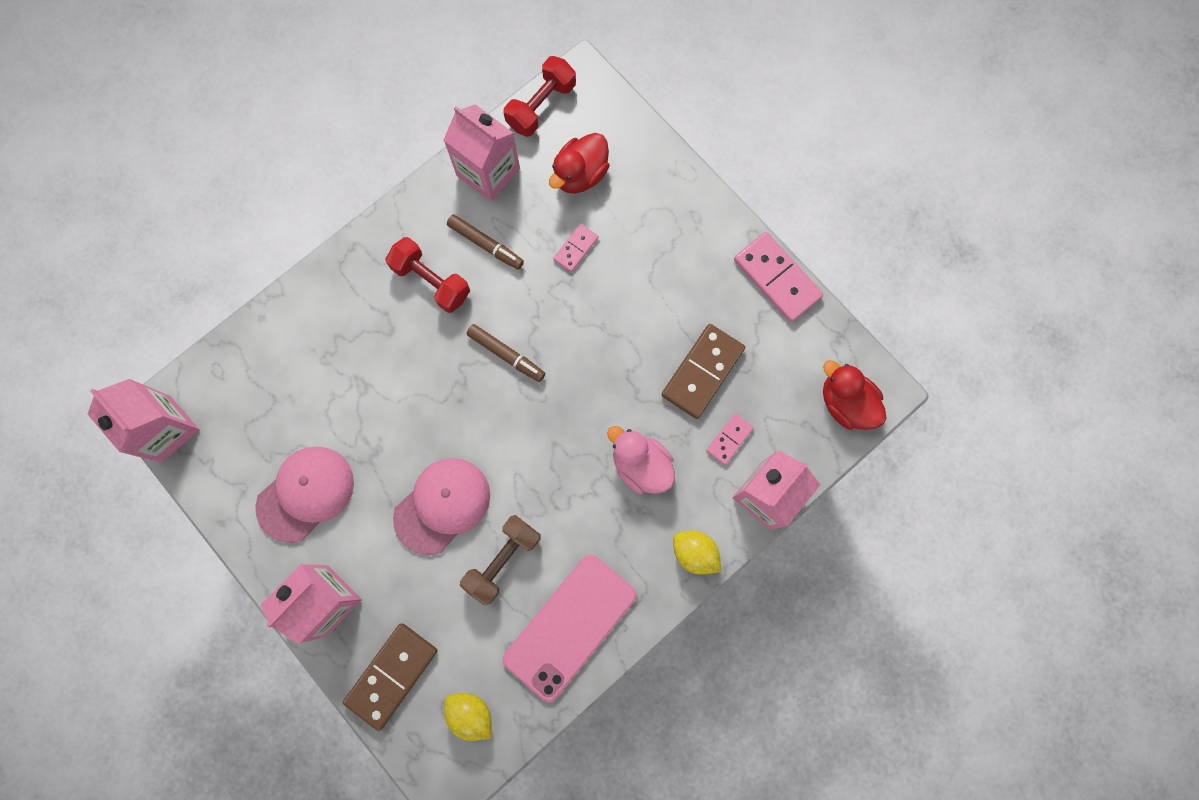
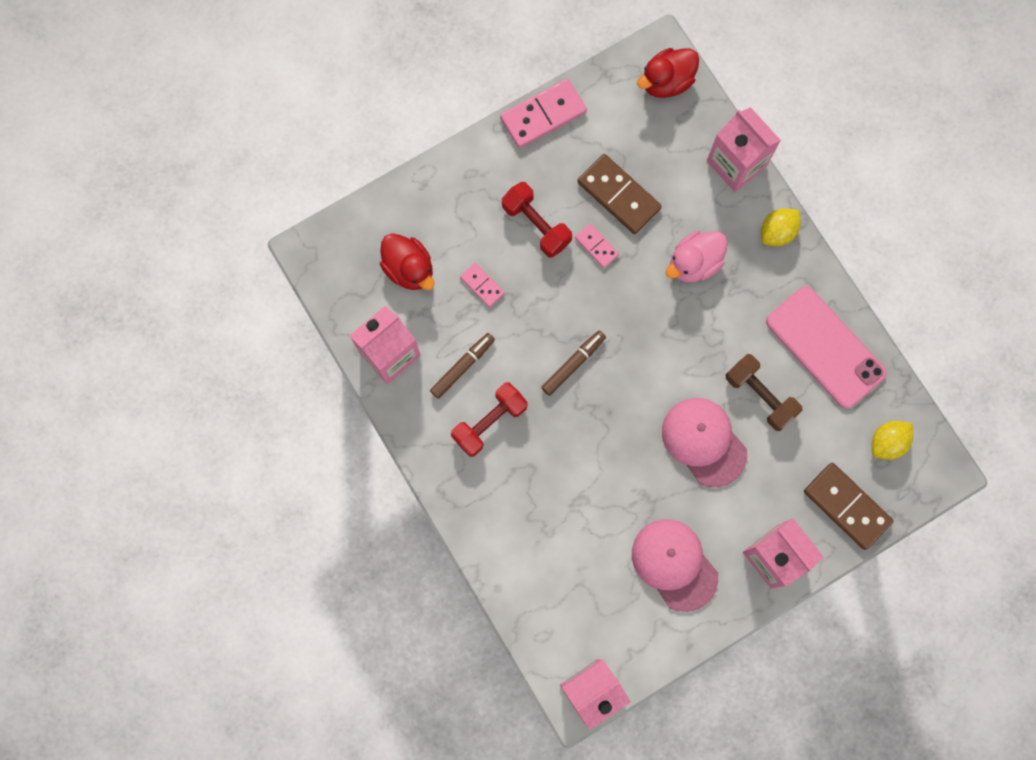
camera: 80 degrees left, 0 degrees up
(541, 106) = (331, 293): red dumbbell -> red dumbbell (536, 225)
(729, 439) = (682, 184): pink domino -> pink domino (596, 246)

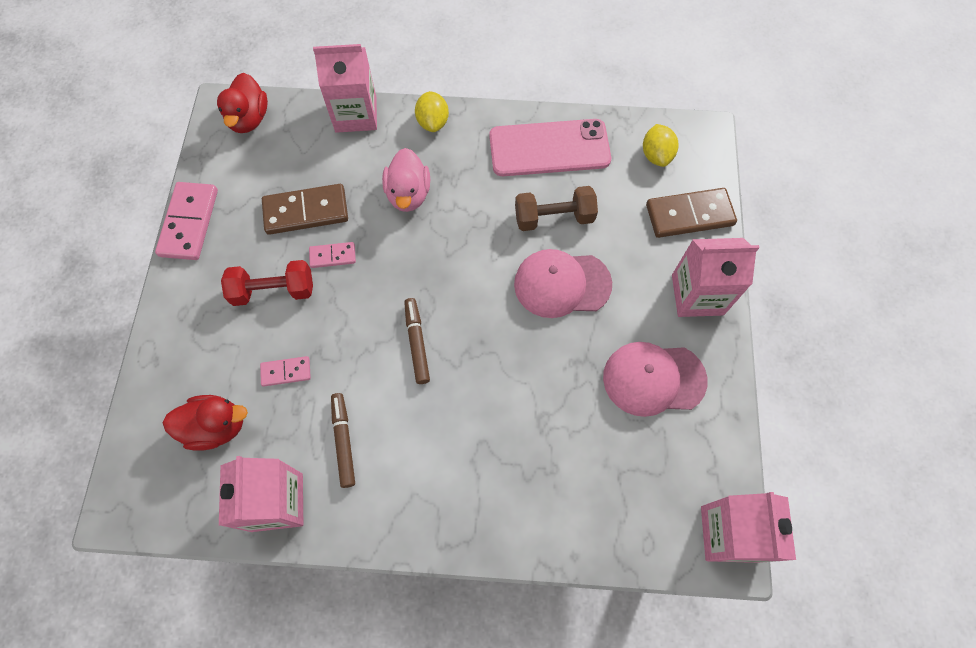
camera: 55 degrees left, 10 degrees down
(489, 422) = (413, 452): red dumbbell -> none

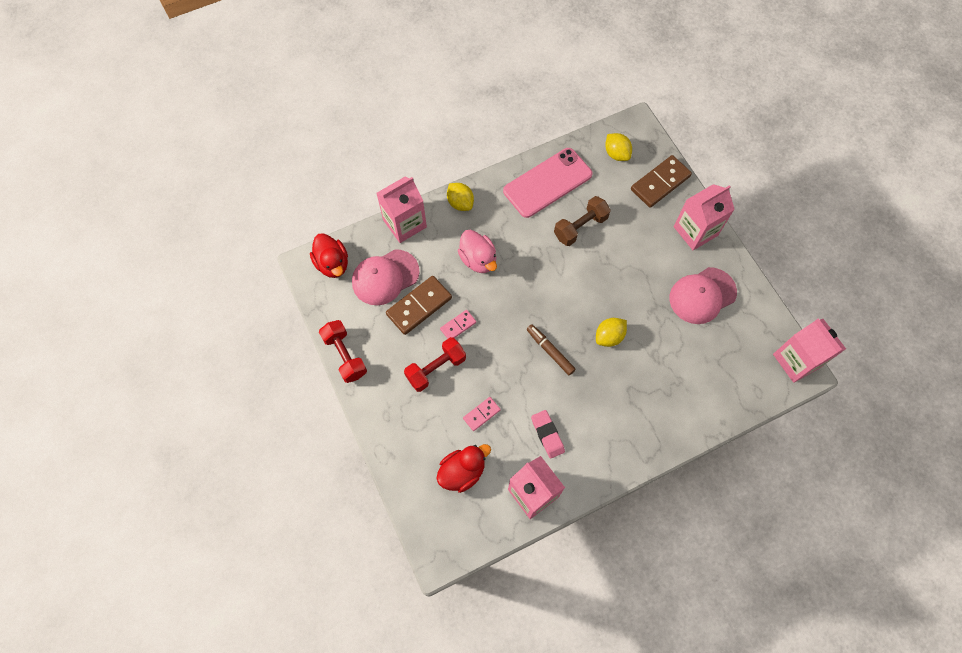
camera: 30 degrees left, 0 degrees up
(189, 223) = (345, 355): pink domino -> red dumbbell
(343, 441) = (547, 435): brown marker -> pink eraser
(500, 365) = (609, 336): none -> yellow lemon
(562, 284) = (612, 267): pink cap -> pink cap (385, 277)

